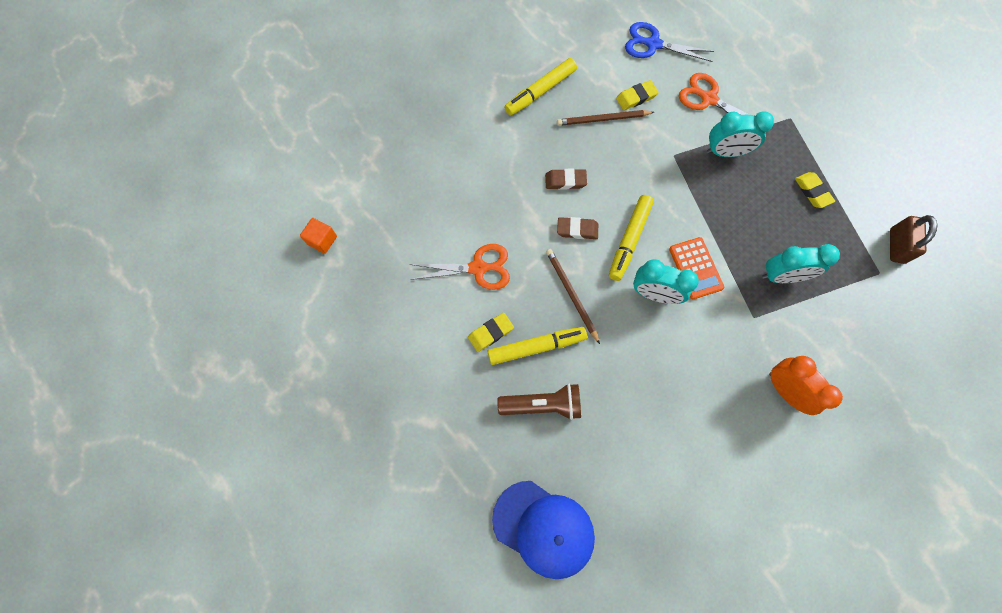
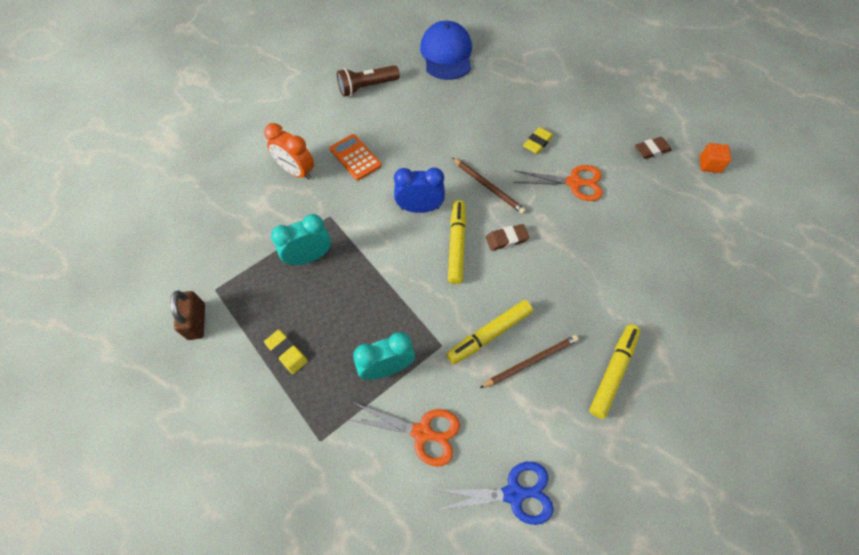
camera: 160 degrees right, 10 degrees down
(478, 268) = (573, 183): orange scissors -> orange scissors turned 150 degrees counterclockwise
(536, 347) = (498, 144): yellow marker -> yellow marker (489, 334)
(543, 405) = (477, 112): brown flashlight -> brown flashlight (366, 87)
(544, 528) = (446, 54): blue cap -> blue cap turned 75 degrees clockwise
(565, 181) = (538, 280): brown eraser -> brown eraser (651, 150)
(636, 97) = (506, 403): yellow eraser -> none
(654, 294) = (419, 208): turquoise clock -> blue clock
(695, 268) = (389, 239): orange calculator -> orange calculator (355, 157)

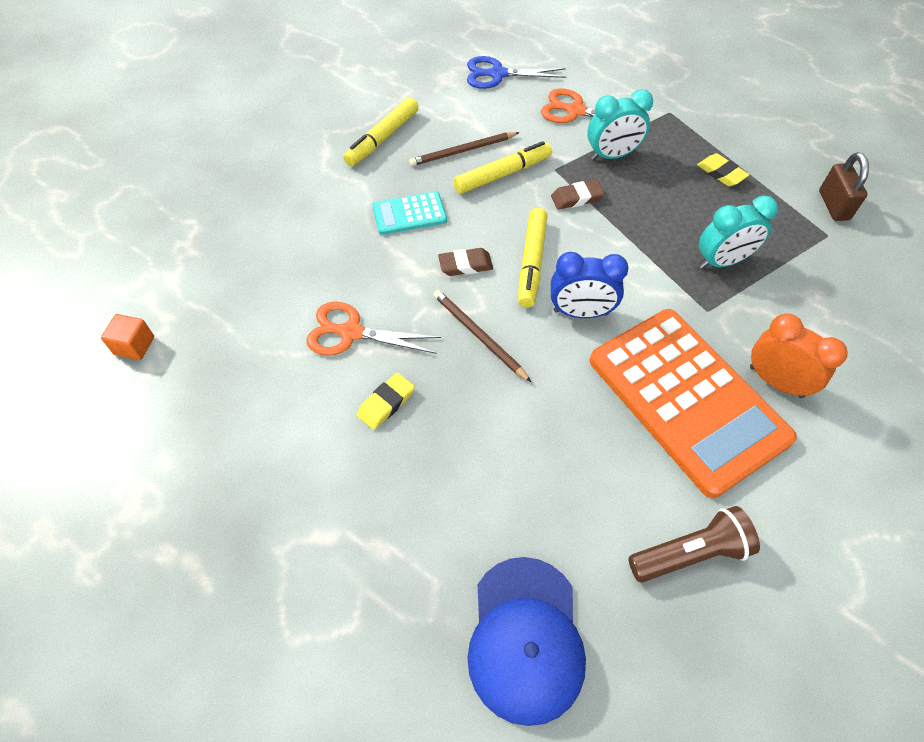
camera: 175 degrees left, 5 degrees down
(355, 157) = (686, 399): orange calculator -> orange calculator, size x2.26
(561, 283) = (409, 214): none -> turquoise calculator
(651, 150) = (208, 376): brown eraser -> brown eraser (576, 198)

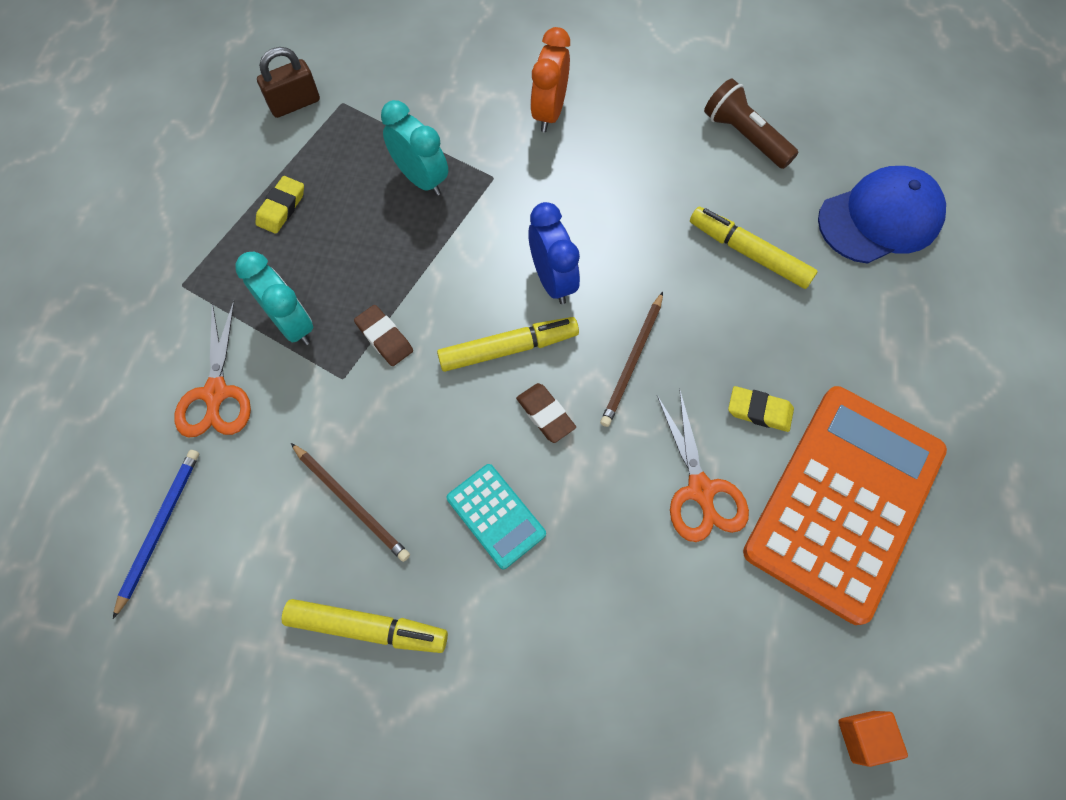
camera: 115 degrees left, 10 degrees up
(497, 74) = (160, 528): blue scissors -> blue pencil
(502, 174) = (377, 435): yellow marker -> yellow marker (749, 253)
(686, 399) = (605, 170): orange calculator -> orange calculator (844, 501)

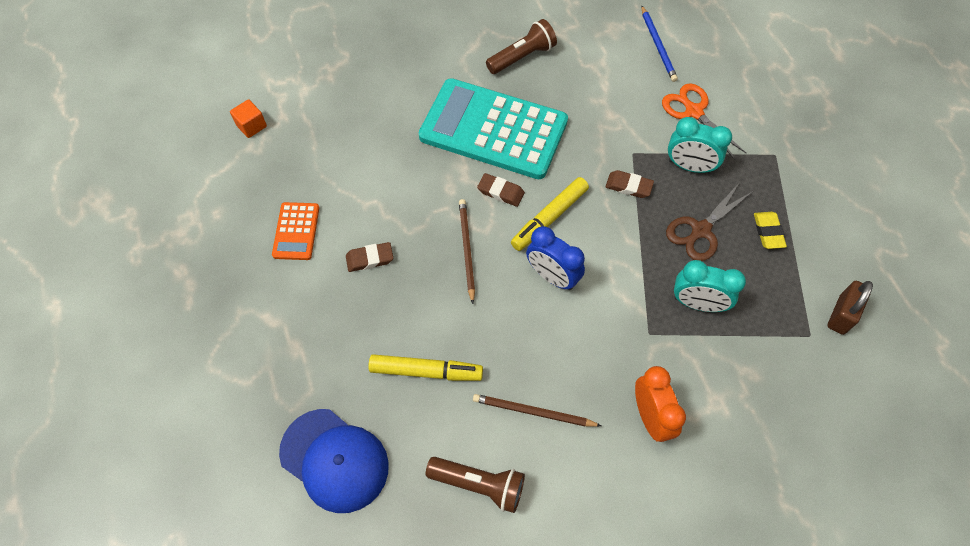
camera: 150 degrees right, 5 degrees down
(350, 246) = (701, 230): none -> brown scissors
(351, 503) = (574, 99): brown pencil -> brown pencil (533, 412)
(367, 627) = (522, 57): yellow marker -> brown flashlight
(495, 516) = (493, 129): turquoise calculator -> turquoise calculator, size x2.26
(700, 490) = (386, 196): orange scissors -> none
(759, 411) = (370, 259): yellow eraser -> brown eraser
(844, 501) = (296, 231): orange calculator -> orange calculator, size x0.44
(880, 218) = (334, 460): blue cap -> blue cap turned 90 degrees counterclockwise

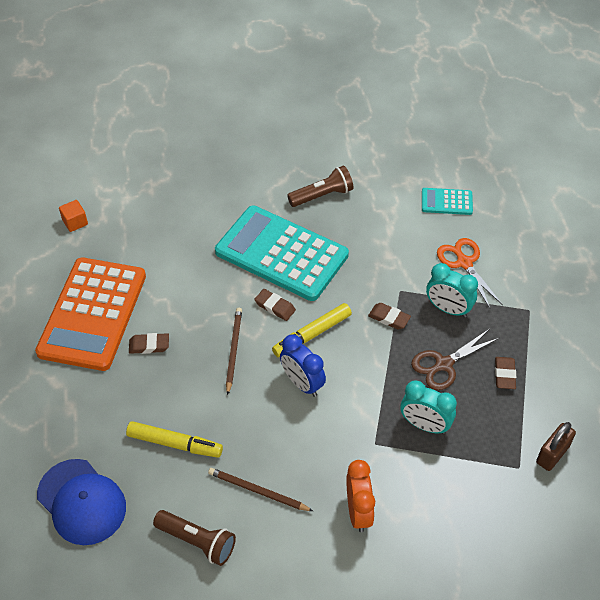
camera: 10 degrees right, 10 degrees down
(296, 231) = (92, 314): orange calculator -> orange calculator, size x2.26
(658, 45) = (446, 202): blue pencil -> turquoise calculator
(768, 232) = (504, 375): yellow eraser -> brown eraser

